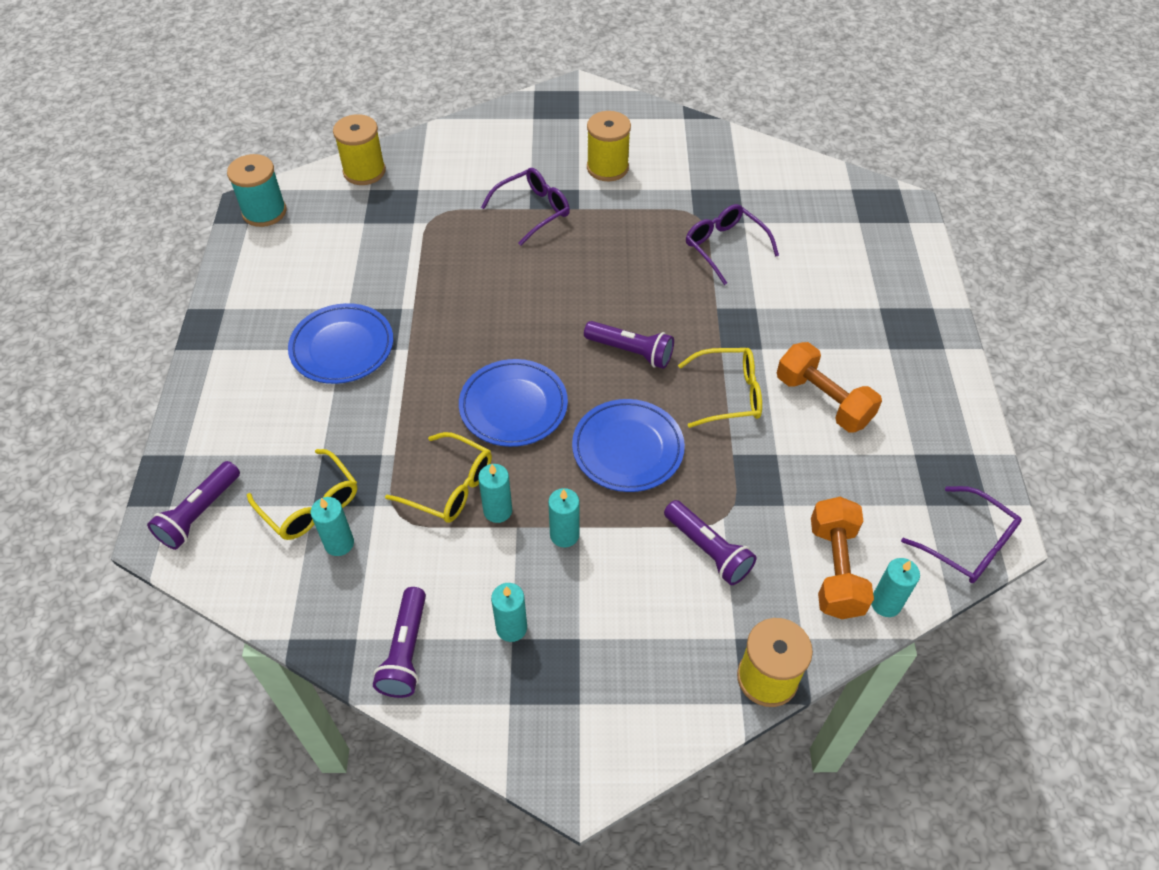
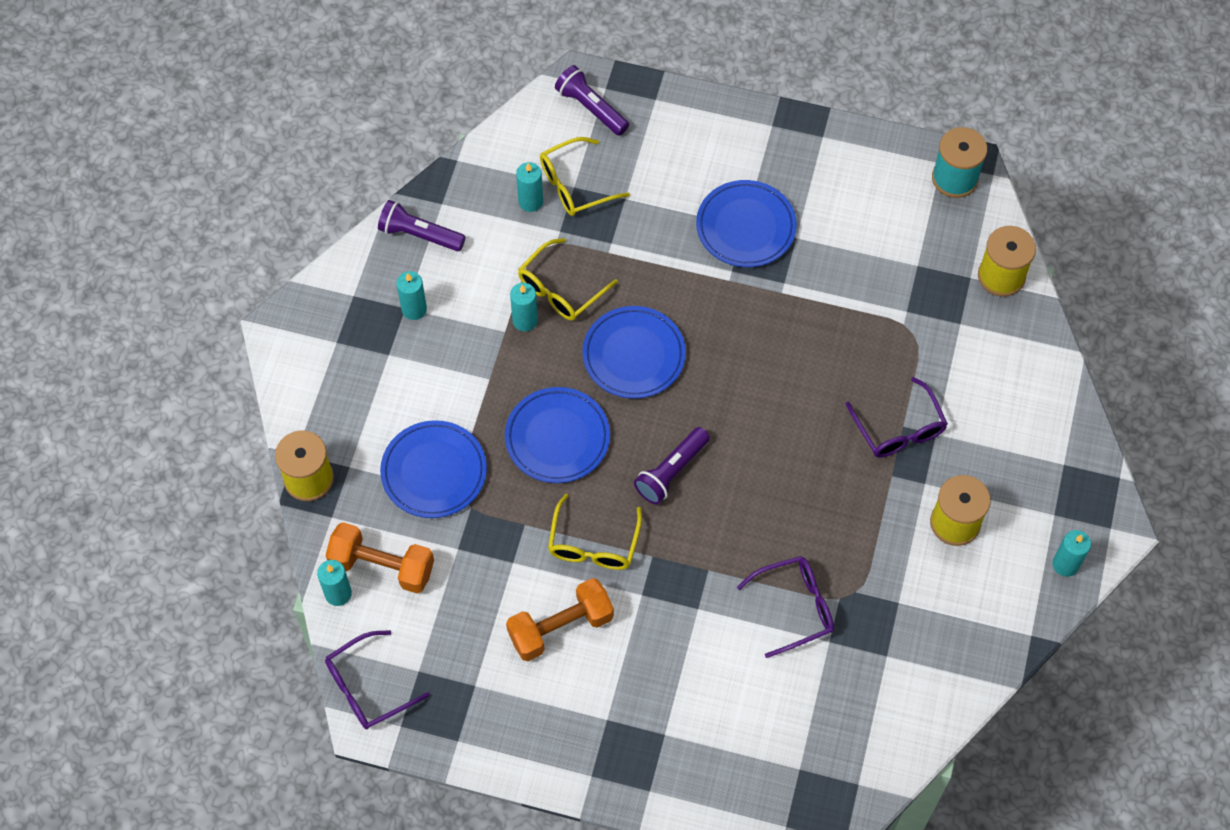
camera: 105 degrees right, 10 degrees up
(564, 535) = (485, 365): turquoise candle -> turquoise candle (1065, 564)
(708, 550) = (434, 472): purple flashlight -> blue plate

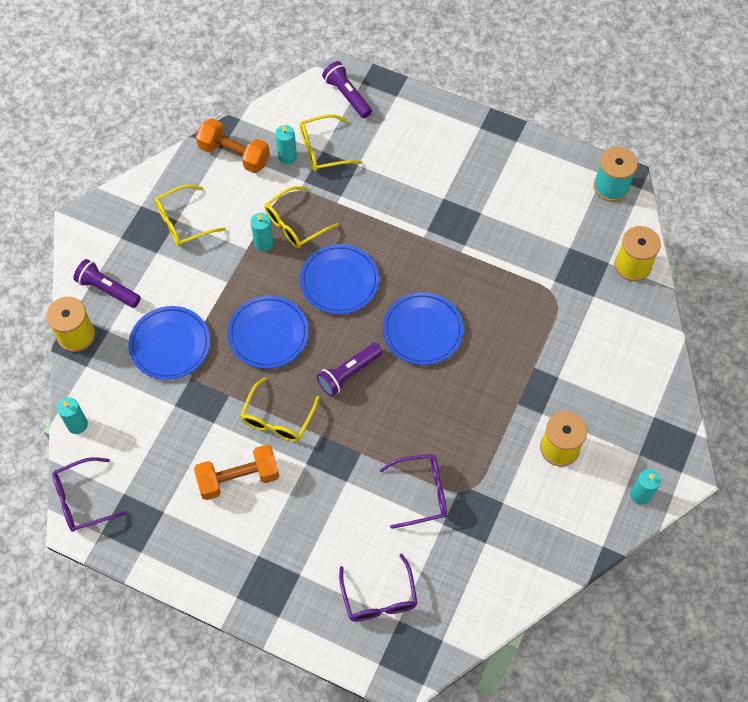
camera: 10 degrees right, 0 degrees up
(382, 566) = (115, 409): orange dumbbell -> orange dumbbell (234, 155)
(414, 309) = (183, 222): turquoise candle -> yellow glasses
(419, 235) = (200, 168): purple flashlight -> purple flashlight (107, 289)
(745, 227) = (444, 199): blue plate -> blue plate (422, 331)
(899, 429) = (530, 369): purple glasses -> purple glasses (379, 598)

